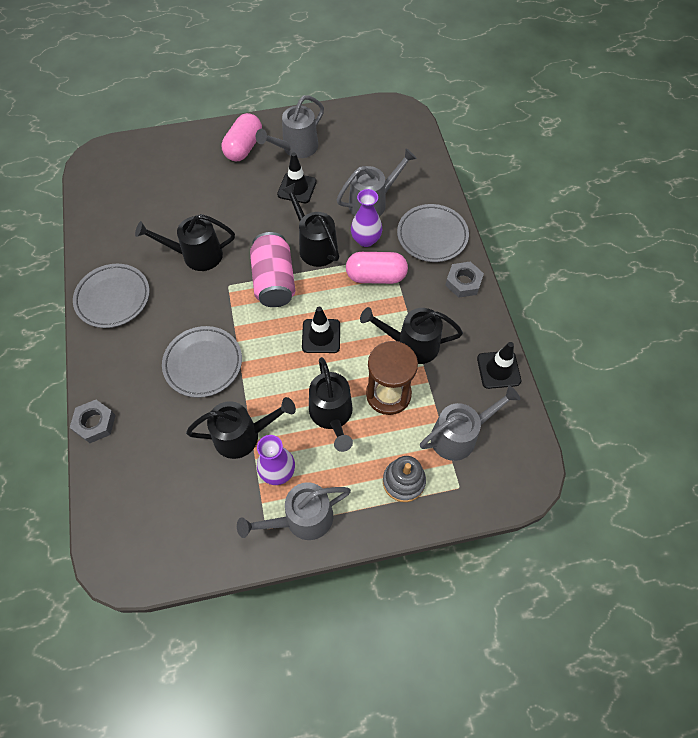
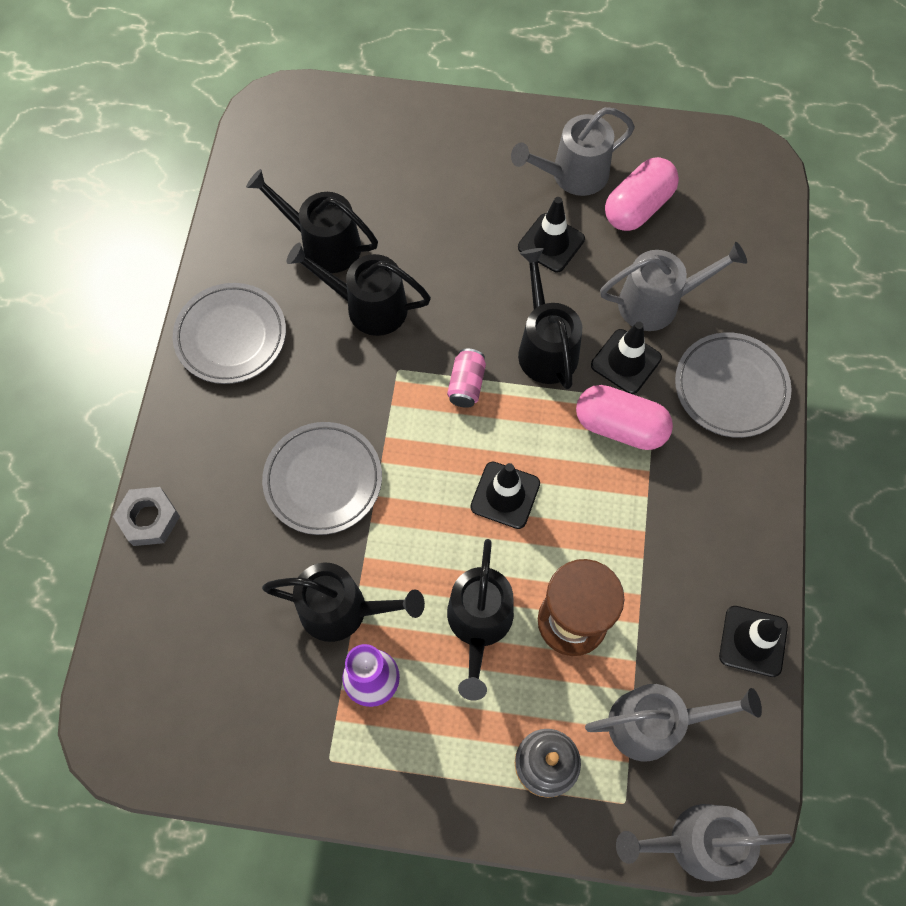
camera: 20 degrees right, 5 degrees up
(244, 147) = (494, 151): pink capsule -> pink capsule (638, 207)
(274, 281) = (466, 385): pink can -> pink can, size x0.51
(301, 519) = (382, 765): grey watering can -> grey watering can (694, 843)
(366, 240) = (626, 361): purple vase -> black traffic cone
(411, 345) = (634, 555): black watering can -> black watering can (323, 244)
(463, 282) = (751, 481): grey nut -> none

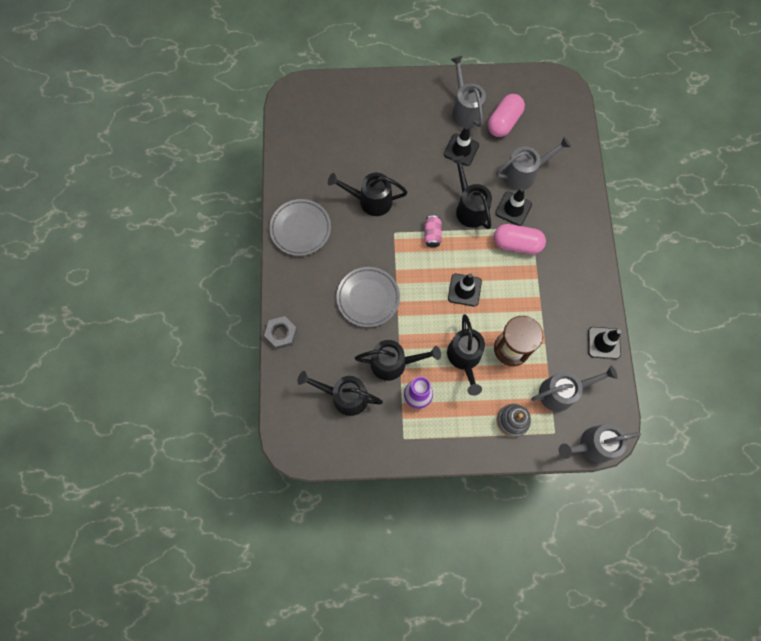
camera: 10 degrees left, 5 degrees up
(323, 244) = (338, 169): black watering can -> black watering can (344, 396)
(572, 175) = (465, 110): grey watering can -> grey watering can turned 105 degrees clockwise
(730, 388) = (570, 214): grey plate -> none

